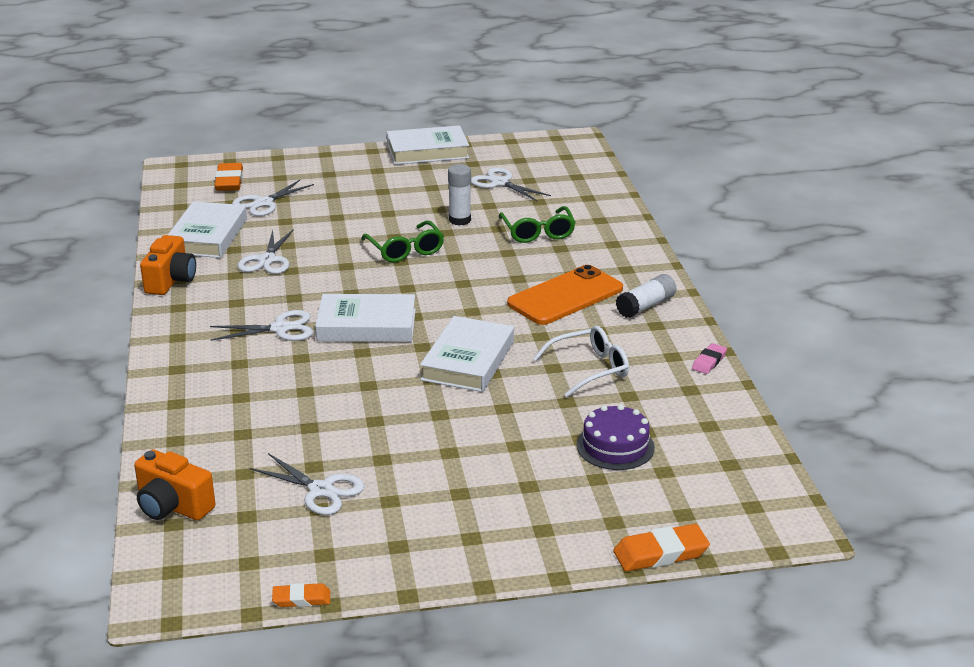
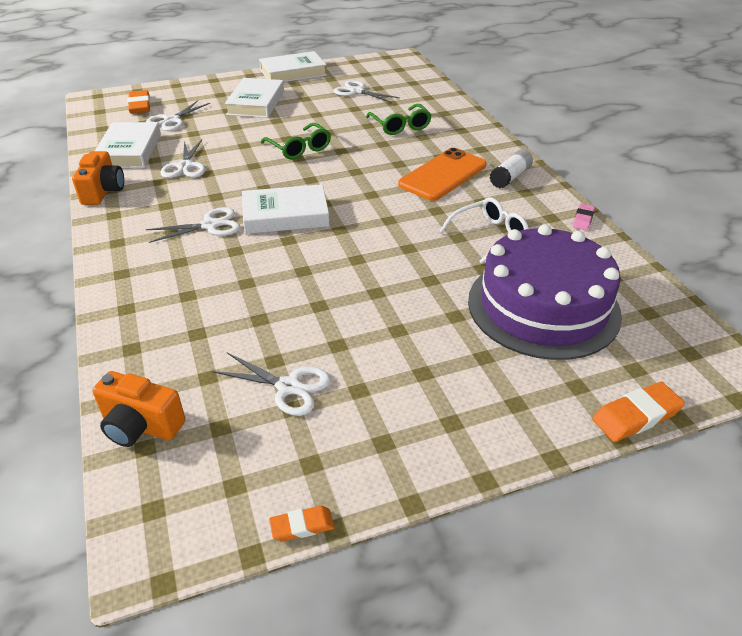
camera: 10 degrees left, 10 degrees up
(460, 220) = (335, 121): white glue stick -> none
(468, 360) = (383, 238): white book -> white book (256, 103)
(615, 446) = (543, 306): purple cake -> purple cake, size x2.13

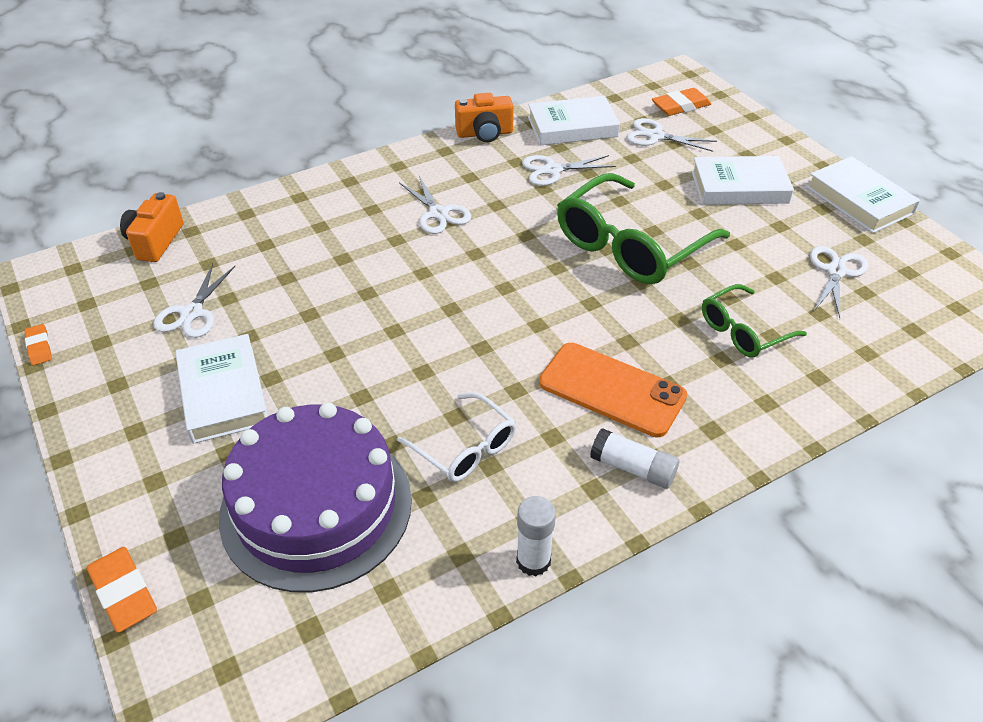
camera: 80 degrees right, 5 degrees up
(285, 215) = (471, 261): white book -> white book (223, 393)
(299, 148) = (630, 245): green glasses -> green glasses, size x1.83
(583, 219) = (533, 561): pink eraser -> white glue stick

